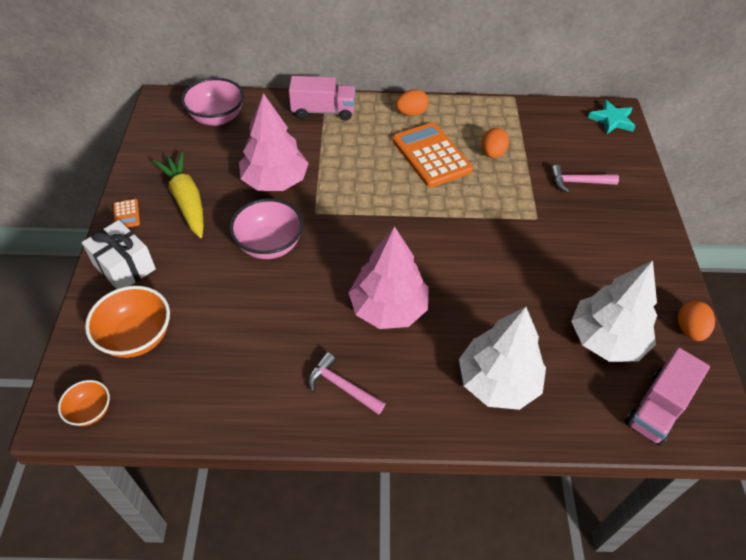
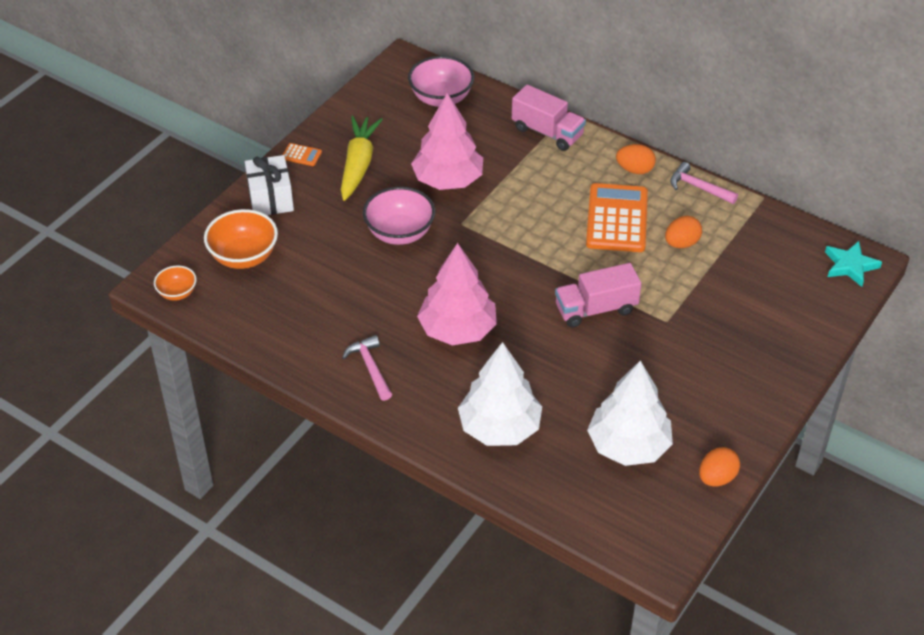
camera: 35 degrees right, 5 degrees down
(126, 214) = (301, 155): orange calculator -> orange calculator turned 90 degrees counterclockwise
(578, 182) = (745, 308): pink hammer -> pink hammer (698, 187)
(657, 408) = (619, 515): pink truck -> pink truck (596, 309)

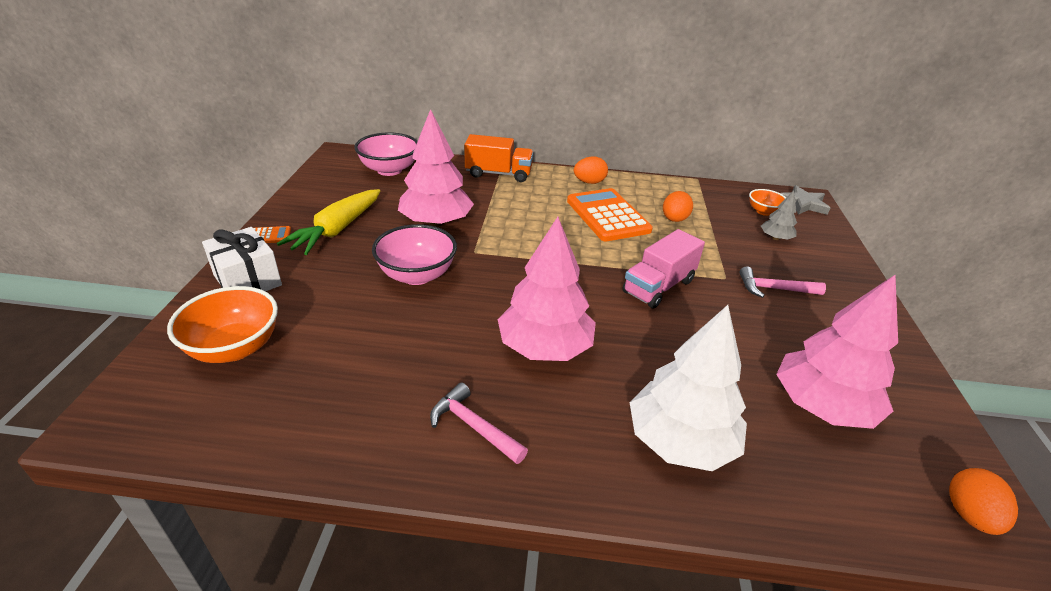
camera: 30 degrees left, 10 degrees down
(177, 293) = (144, 422): orange bowl -> orange bowl (763, 211)
(358, 164) = (337, 230): yellow carrot -> yellow carrot turned 135 degrees counterclockwise
(547, 132) = (498, 174): pink truck -> orange truck
(628, 446) = (821, 406): white tree -> pink tree
(698, 187) = (647, 183): pink hammer -> pink hammer (774, 289)
(716, 478) = (930, 406): orange egg -> orange egg (969, 515)
(766, 296) = (775, 238): none -> grey tree
(850, 266) = (803, 204): turquoise star -> grey star

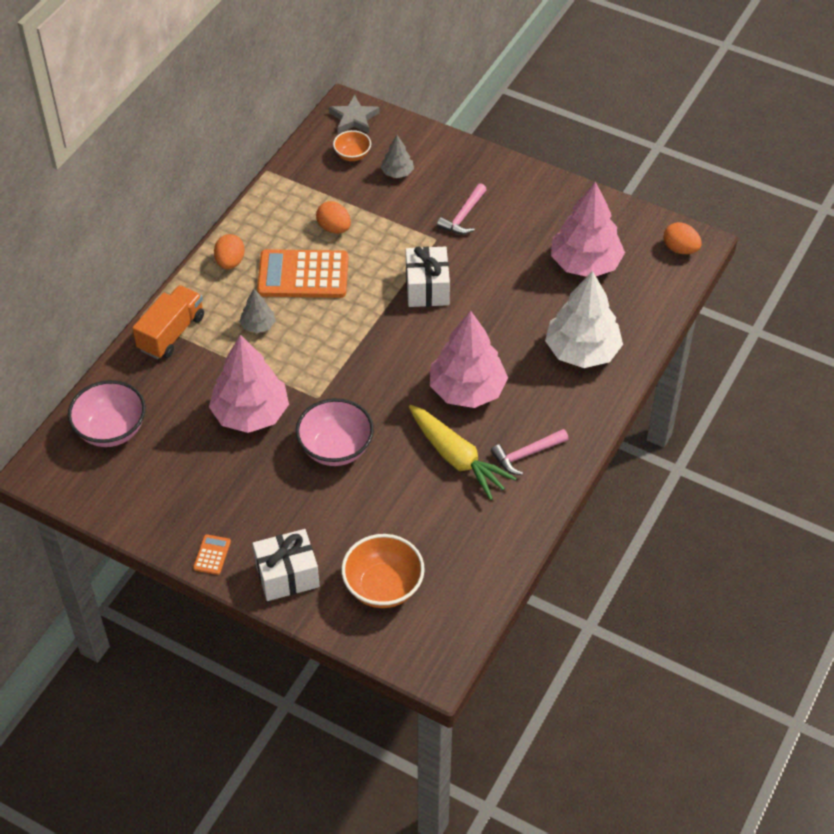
camera: 65 degrees left, 15 degrees up
(337, 230) = (227, 497): yellow carrot -> yellow carrot (457, 458)
(534, 206) = (258, 325): none -> grey tree
(658, 286) = (427, 288): pink truck -> white gift

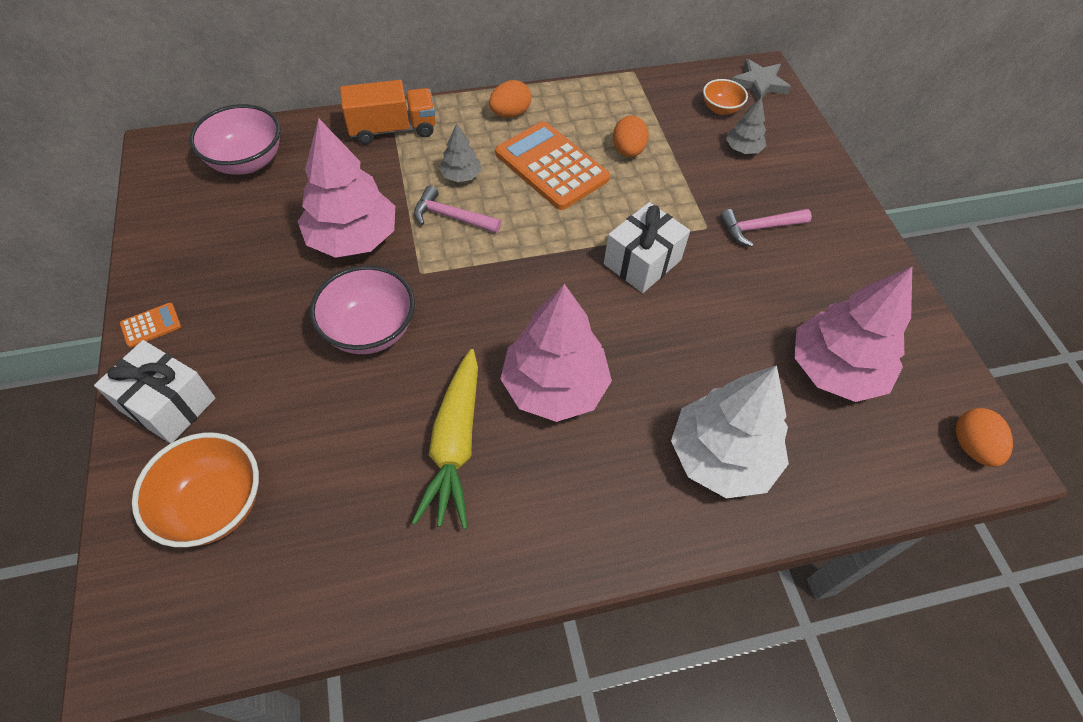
camera: 45 degrees right, 5 degrees up
(526, 454) = (524, 511): pink hammer -> pink hammer (451, 217)

